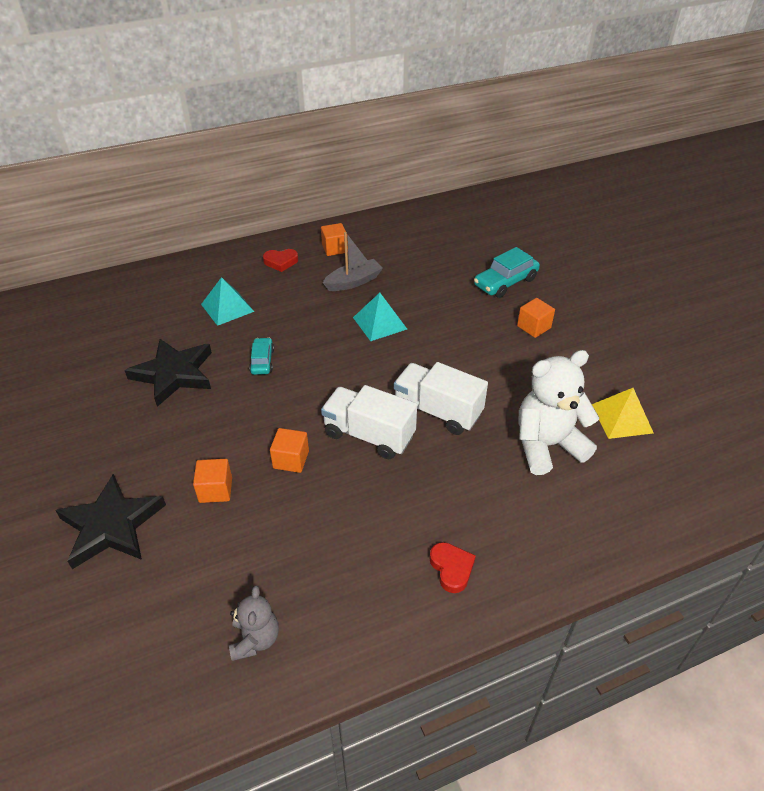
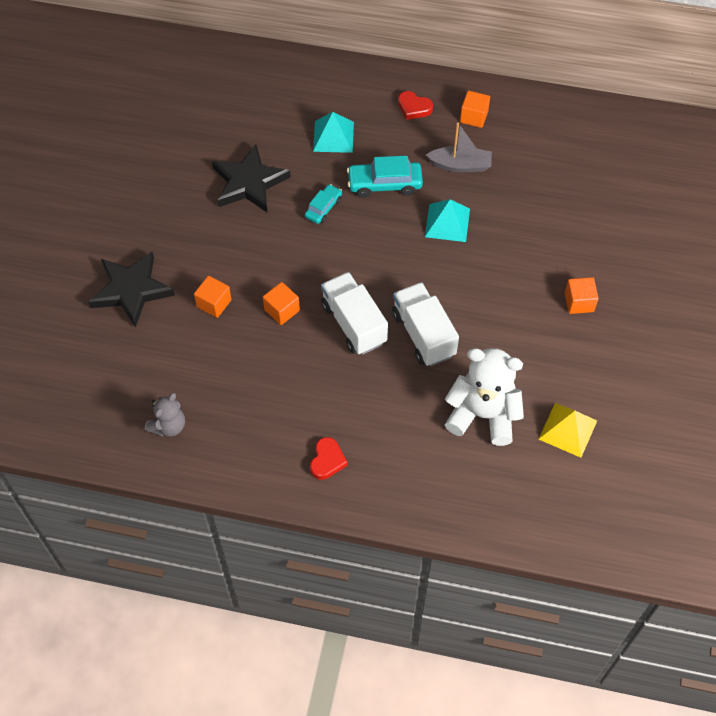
camera: 35 degrees right, 15 degrees up
(505, 282) = (599, 240): turquoise car -> turquoise car (384, 184)

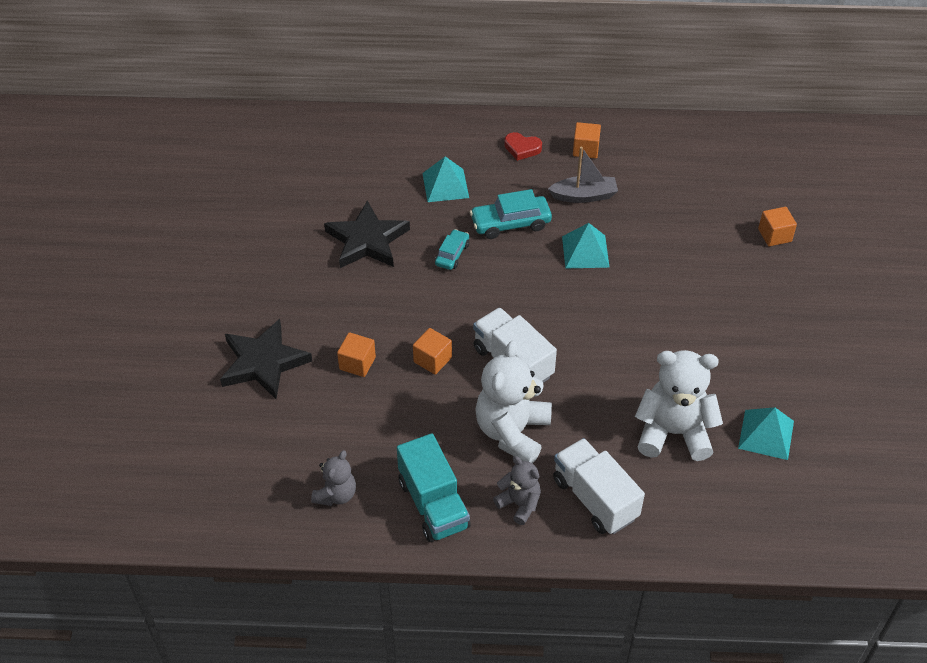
camera: 10 degrees left, 10 degrees down
(251, 448) = (433, 504): none -> turquoise truck
(327, 460) = (519, 504): red heart -> grey teddy bear
(337, 391) = (512, 432): none -> white teddy bear
(423, 334) = (589, 362): white truck -> white truck (594, 499)
(567, 430) = (766, 434): yellow pyramid -> turquoise pyramid
(579, 302) = (742, 309): orange cube -> orange cube (774, 235)

